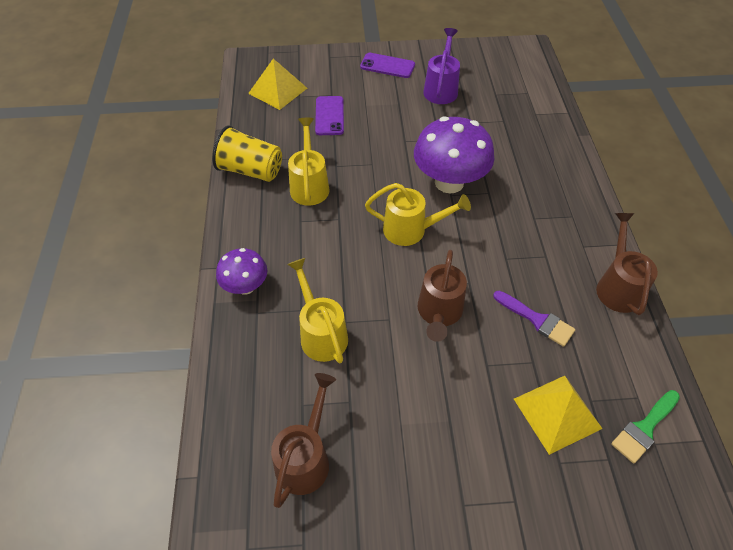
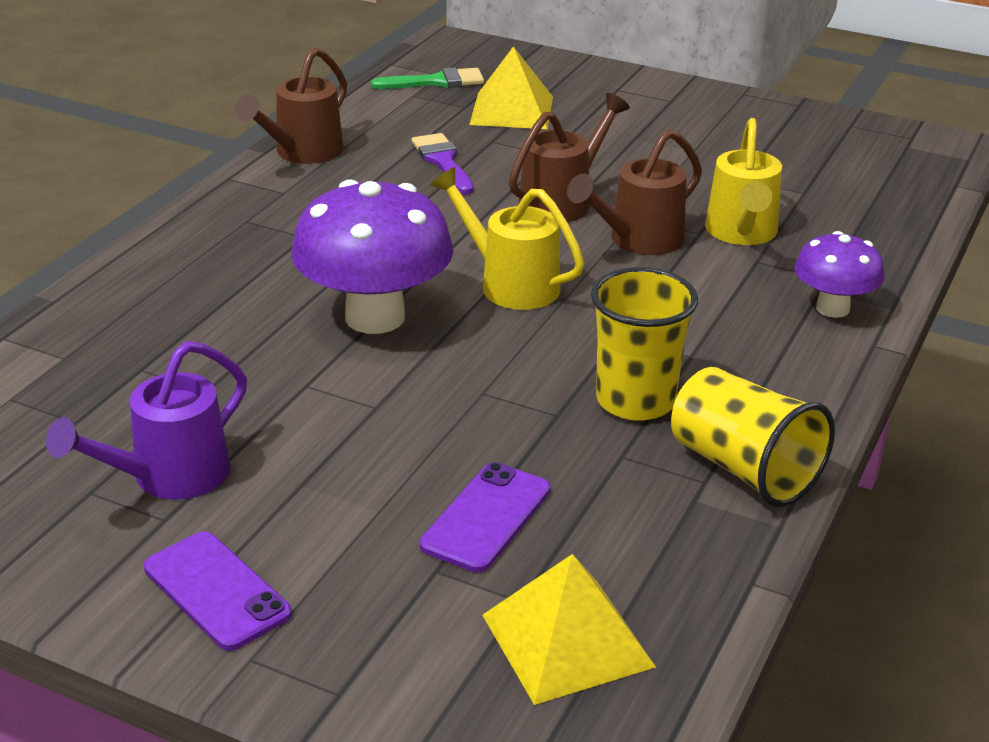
camera: 150 degrees left, 20 degrees down
(306, 457) = (820, 162): brown watering can -> brown watering can (638, 240)
(309, 185) = (635, 401): yellow watering can -> yellow cup

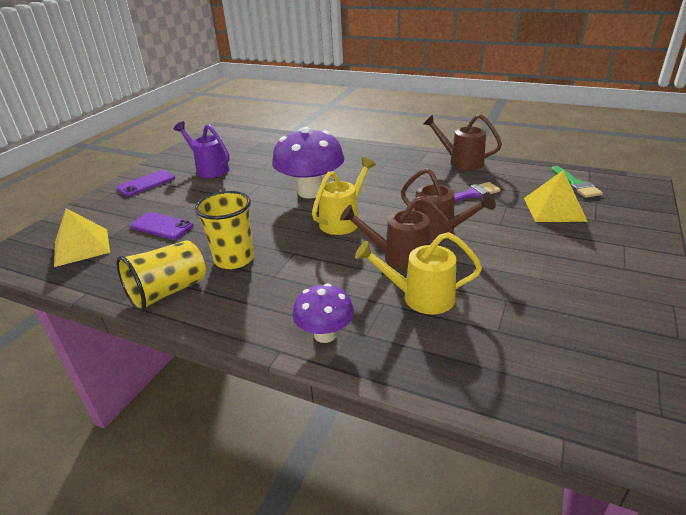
camera: 90 degrees right, 0 degrees up
(638, 240) = (399, 257): brown watering can -> brown watering can turned 45 degrees counterclockwise

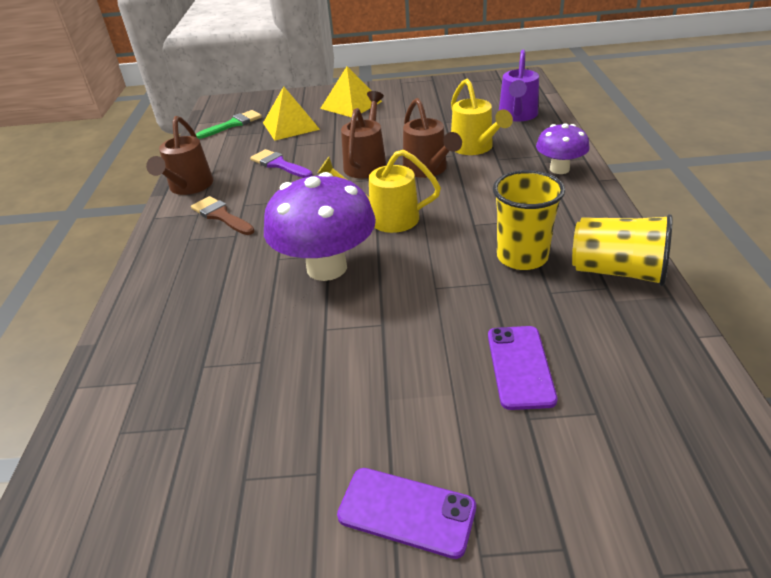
camera: 115 degrees left, 5 degrees up
(82, 247) = (651, 426): yellow pyramid -> yellow pyramid (351, 105)
(209, 169) = (292, 438): purple watering can -> purple watering can (517, 116)
(409, 168) = (221, 215): none -> brown brush

